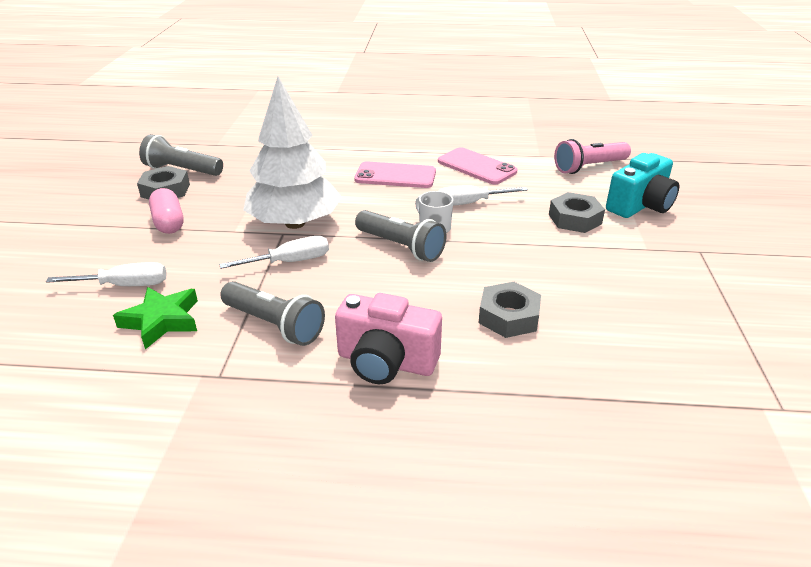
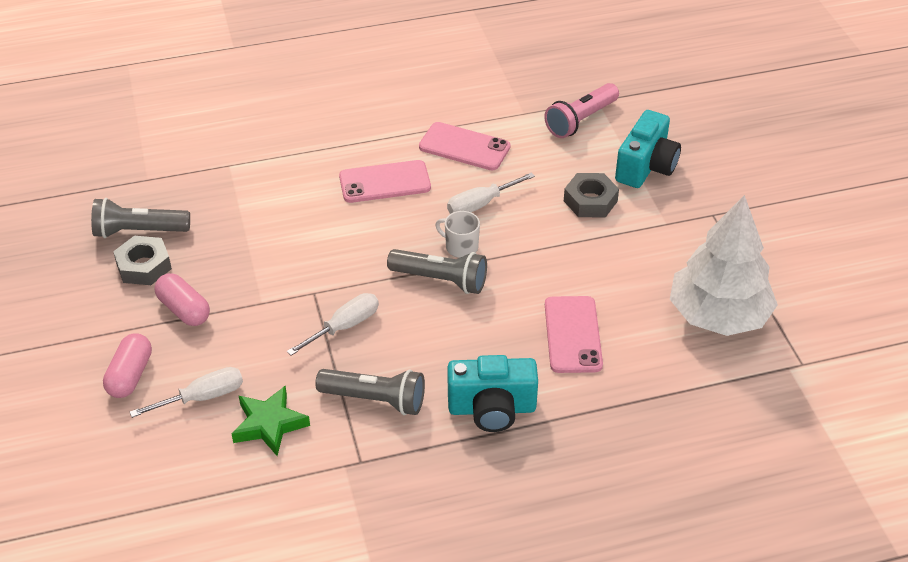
camera: 20 degrees left, 10 degrees up
(84, 256) = (130, 375): none -> pink capsule
(295, 223) = (318, 277): white tree -> white tree (718, 315)
(386, 362) = (492, 409): pink camera -> turquoise camera
(508, 316) = (572, 334): grey nut -> pink phone

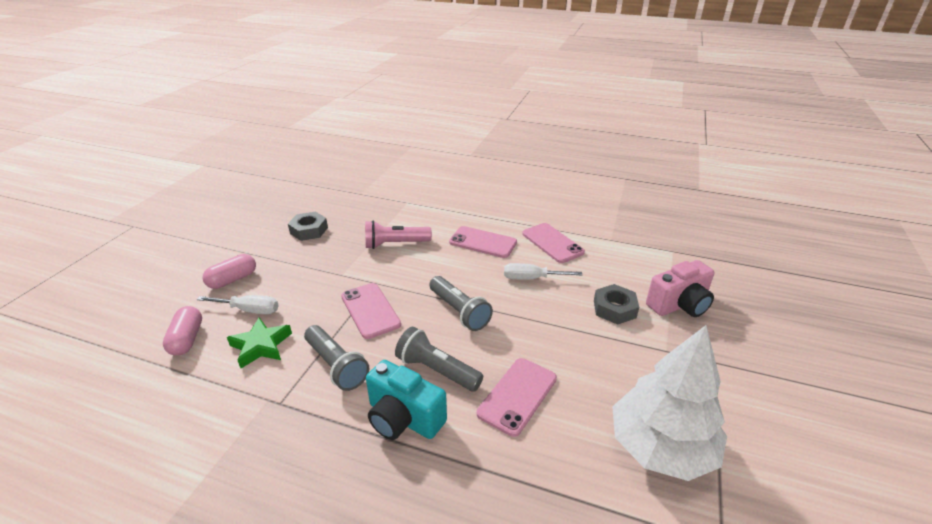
camera: 35 degrees right, 10 degrees down
(139, 231) = (327, 214): grey flashlight -> grey flashlight (436, 370)
(184, 310) = (300, 260): pink capsule -> pink capsule (187, 339)
(344, 327) = (370, 310): white screwdriver -> pink phone
(460, 247) = (493, 297): white mug -> none
(581, 120) = (649, 258): pink flashlight -> pink flashlight (395, 244)
(646, 167) = (679, 305): turquoise camera -> pink camera

